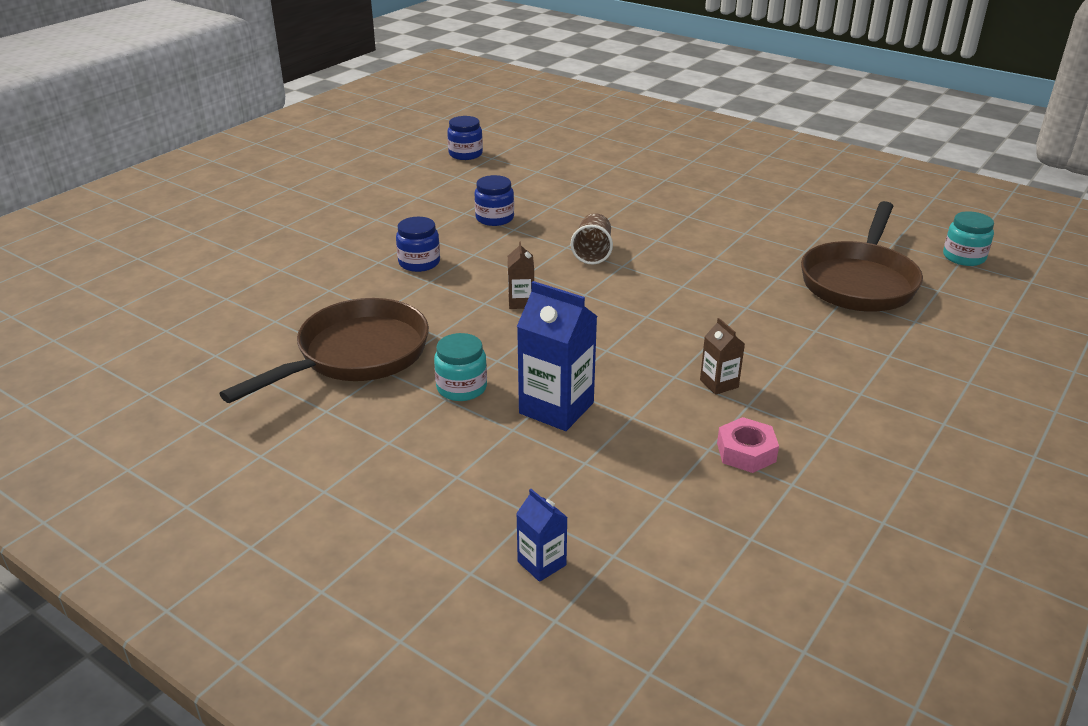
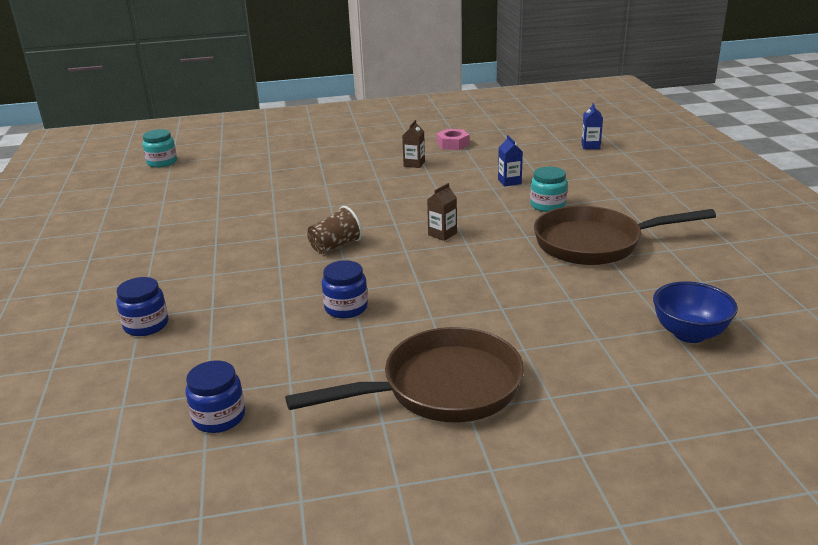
camera: 135 degrees left, 5 degrees down
(206, 300) = (689, 334): none -> blue bowl
(419, 263) = (469, 292): blue jar -> blue jar (146, 325)
(556, 408) = (509, 181): blue carton -> blue carton, size x0.53
(859, 281) = (240, 173): brown pan -> brown pan (441, 388)

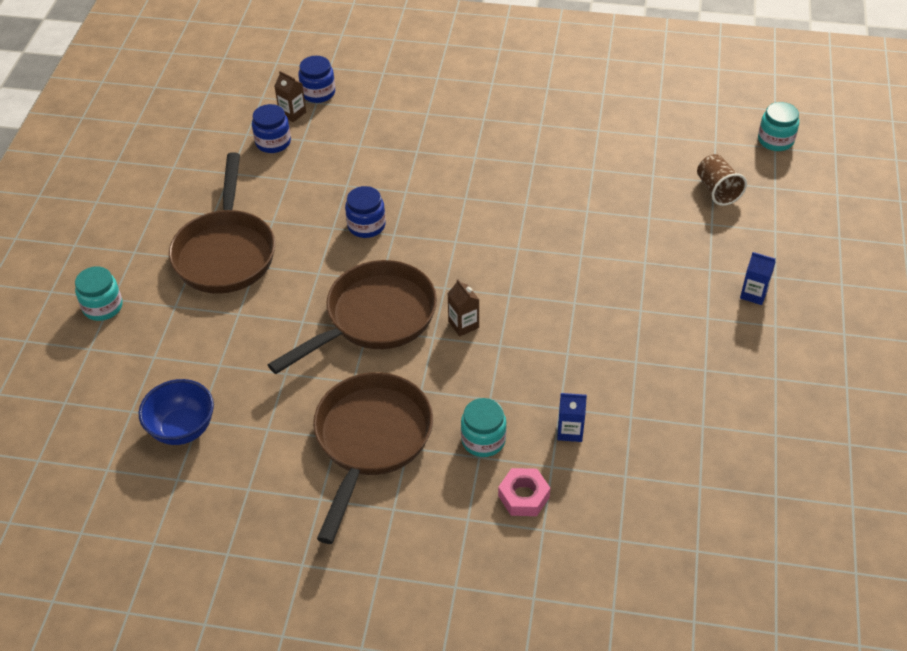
camera: 110 degrees right, 20 degrees up
(146, 325) = (412, 116): blue jar -> blue jar (318, 93)
(335, 246) = (483, 240): brown cup -> brown cup (717, 190)
(414, 164) = (672, 356): brown carton -> brown carton (292, 113)
(453, 144) = (729, 418): pink nut -> pink nut (523, 496)
(467, 273) = (374, 318): none -> brown pan
(590, 146) = (655, 579): blue carton -> blue carton (753, 294)
(601, 457) = (103, 307): none -> turquoise jar

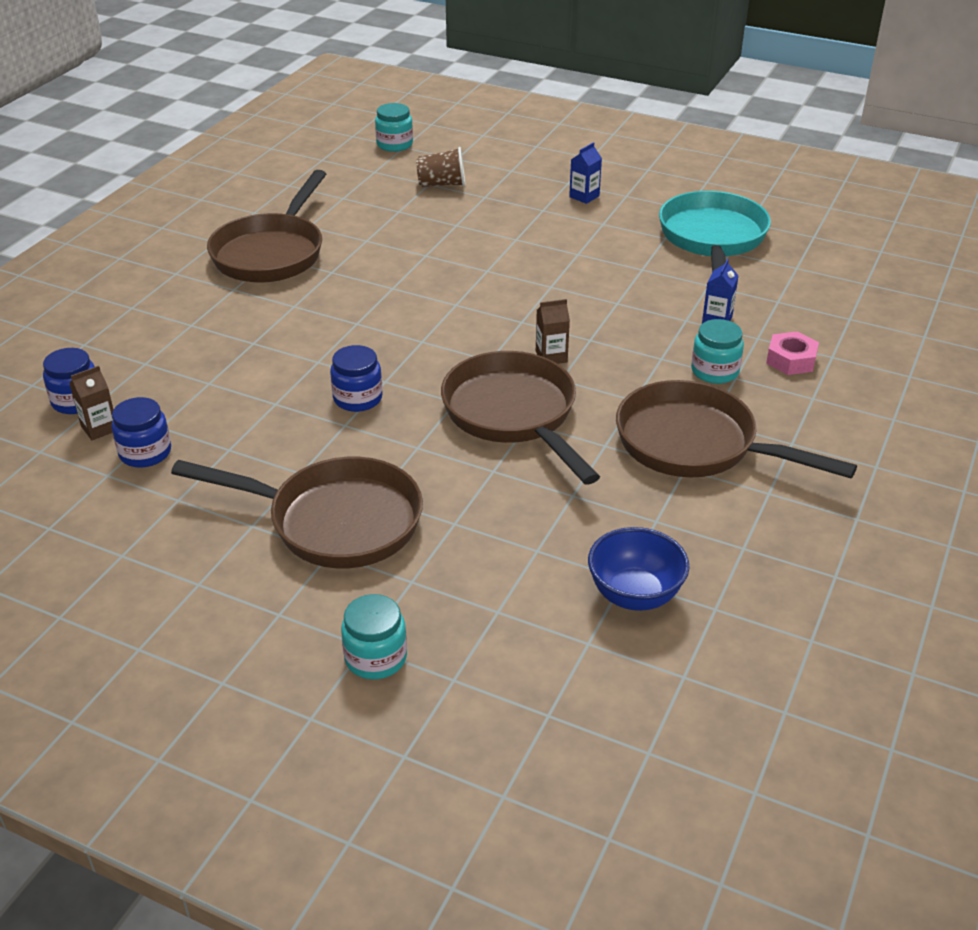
camera: 75 degrees left, 10 degrees down
(545, 122) = (271, 253): none -> brown pan
(721, 408) = (712, 239): none -> turquoise pan

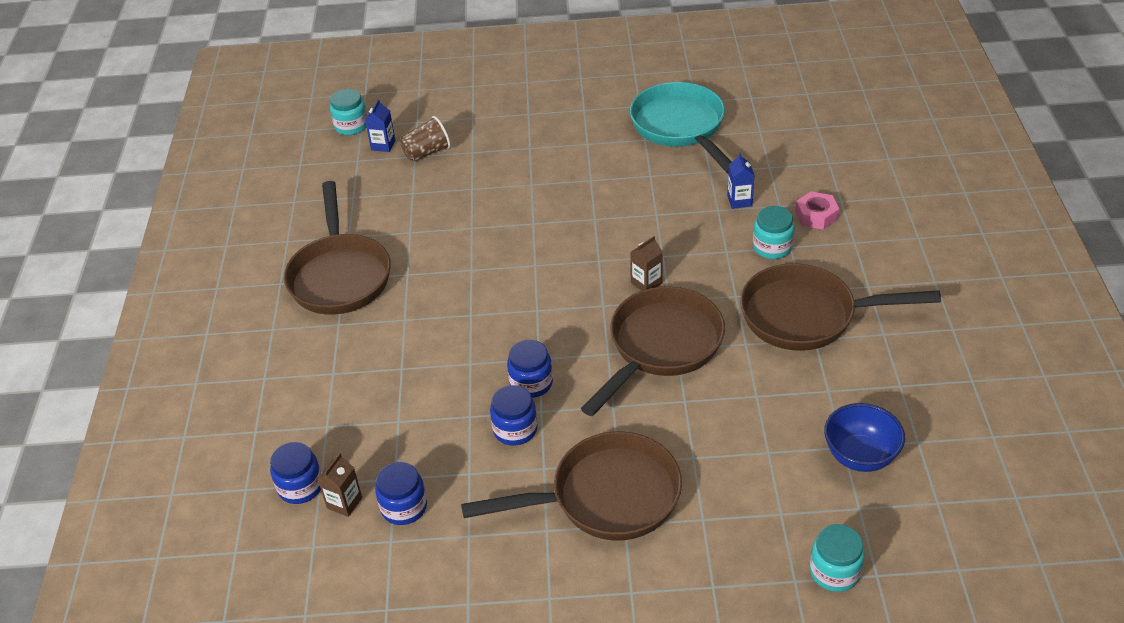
camera: 25 degrees left, 5 degrees up
(305, 430) = (515, 429): none -> blue jar
(376, 658) = (729, 591): turquoise jar -> turquoise jar (834, 572)
(514, 415) = (661, 347): brown pan -> brown pan turned 90 degrees clockwise
(584, 196) = (552, 122): blue carton -> blue carton (383, 145)

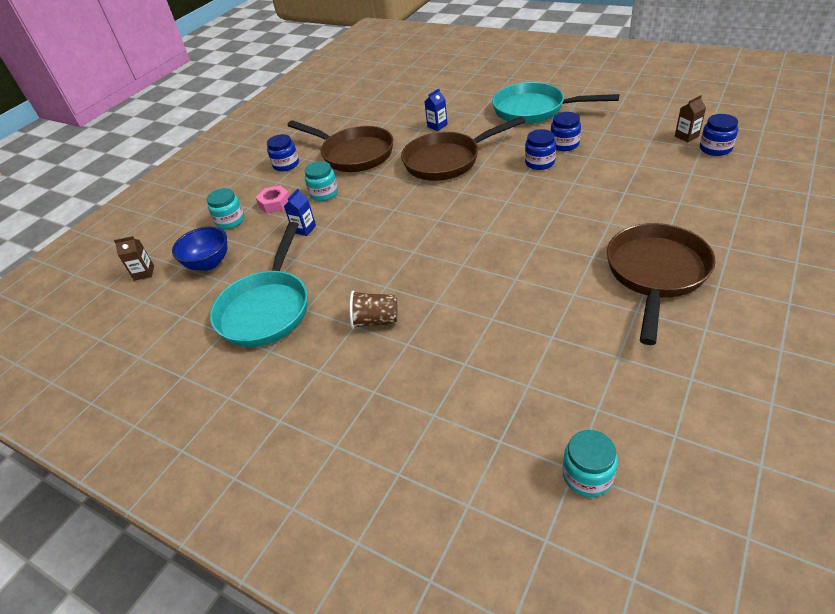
camera: 145 degrees left, 0 degrees up
(383, 145) = (557, 419): blue carton -> blue carton (437, 126)
(404, 507) = (649, 127): blue jar -> blue jar (286, 165)
(427, 153) = (512, 384): brown cup -> brown cup (375, 321)
(606, 497) = (534, 110): brown pan -> turquoise pan
(646, 283) = (421, 196): brown carton -> brown carton (144, 273)
(834, 572) = (456, 73): turquoise jar -> turquoise jar (230, 221)
(860, 456) = (402, 99): blue bowl -> blue bowl (209, 263)

